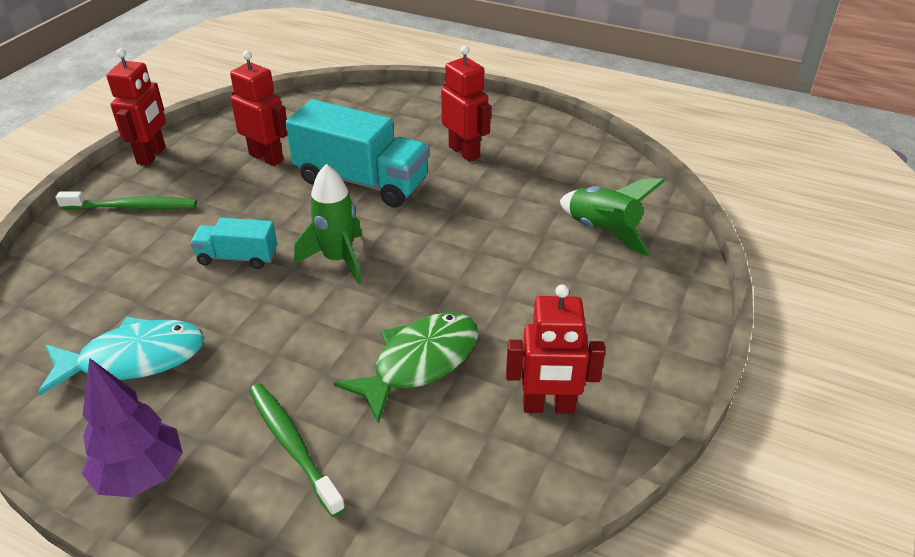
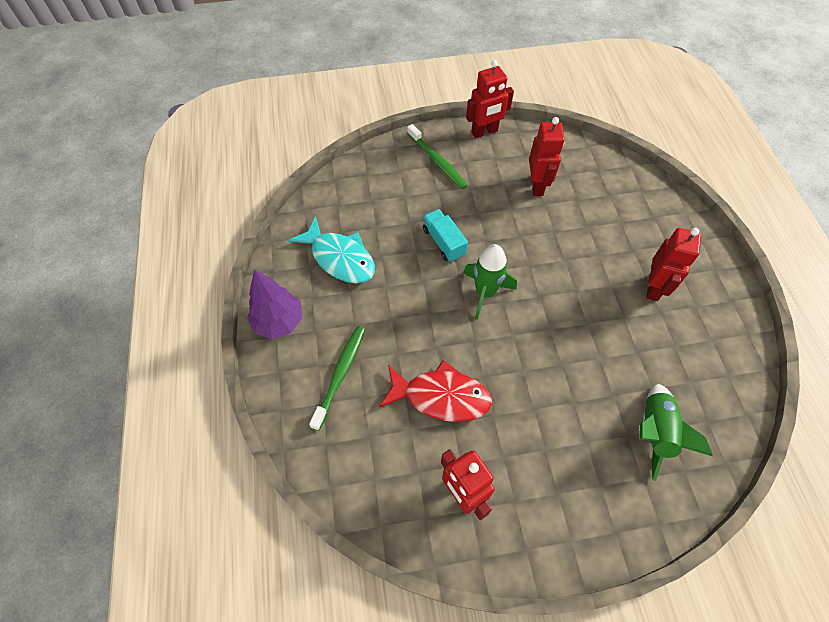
camera: 55 degrees right, 20 degrees up
(361, 181) = (564, 251): turquoise truck -> none
(419, 363) = (441, 396): green fish -> red fish

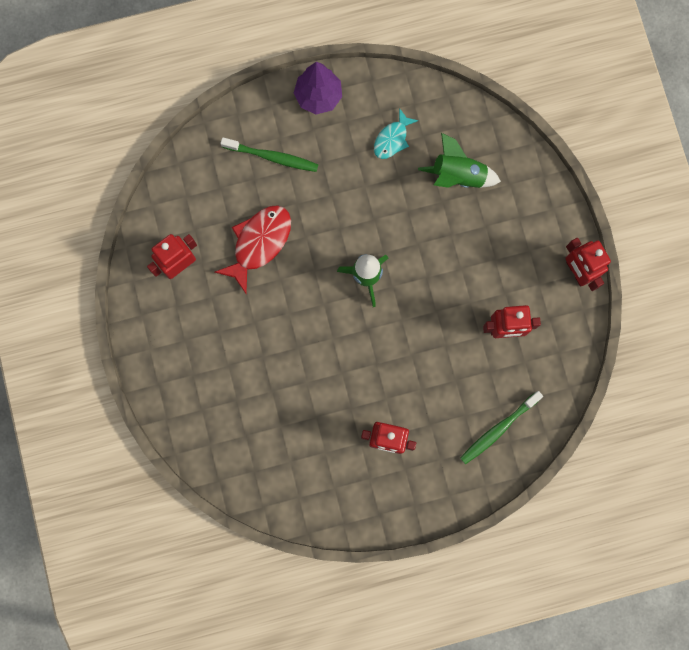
camera: 85 degrees right, 20 degrees up
(339, 258) = (392, 139): turquoise fish -> turquoise fish, size x0.60
(437, 162) = (526, 223): green toothbrush -> green toothbrush (498, 429)
(441, 396) = (259, 243): red fish -> red fish turned 150 degrees counterclockwise
(443, 242) = (421, 236): turquoise truck -> none
(654, 432) = (241, 423): green rocket -> green rocket (458, 176)

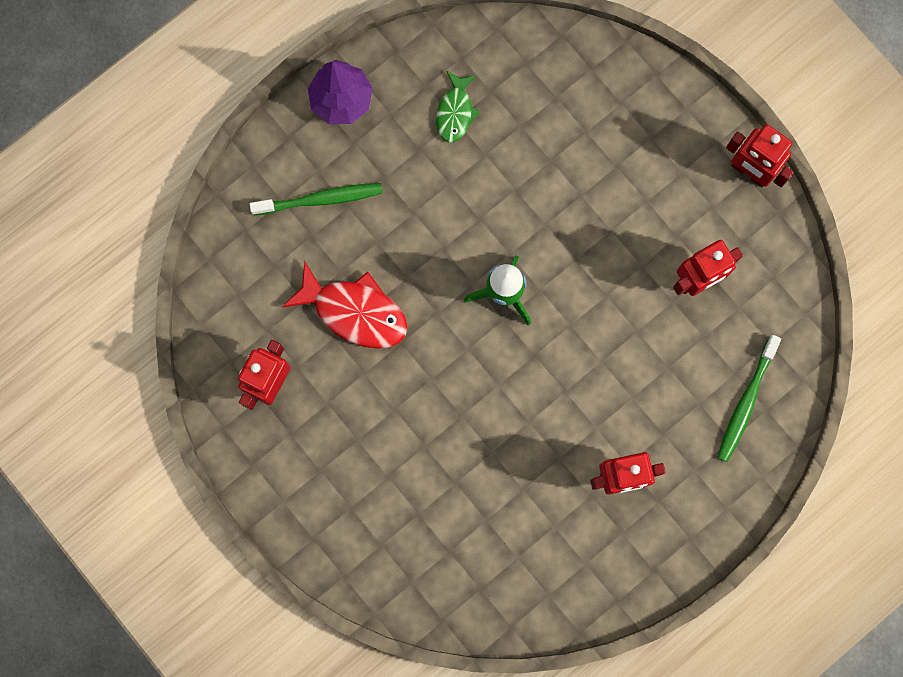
camera: 25 degrees left, 0 degrees up
(259, 243) = (354, 311): red fish -> red fish turned 105 degrees clockwise
(392, 139) = (455, 112): turquoise fish -> green fish
(458, 176) = (555, 121): green rocket -> none

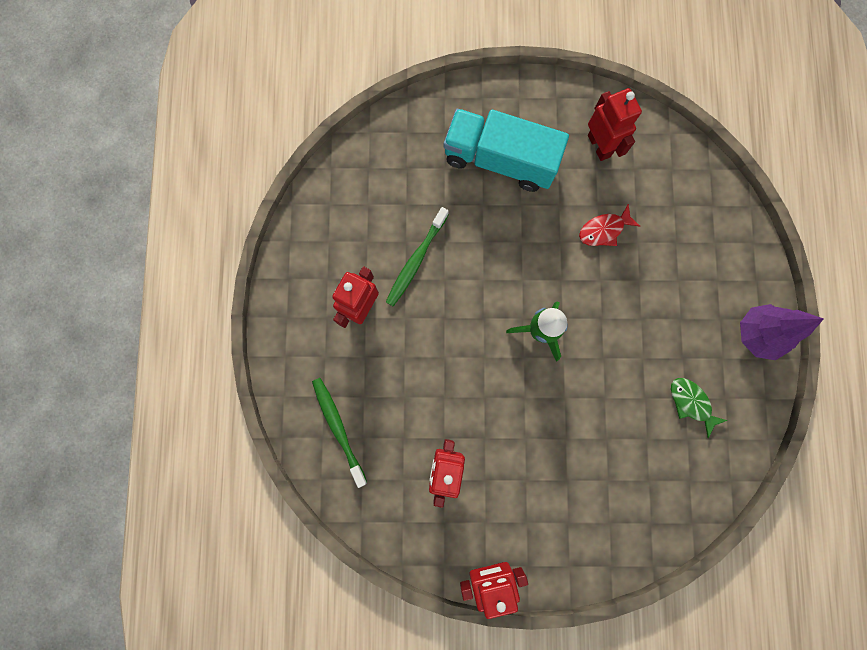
camera: 130 degrees right, 0 degrees up
(320, 199) = (697, 267): green toothbrush -> green toothbrush (416, 260)
(354, 311) = (604, 230): red fish -> red fish, size x0.60
(365, 466) = (500, 160): none -> turquoise truck

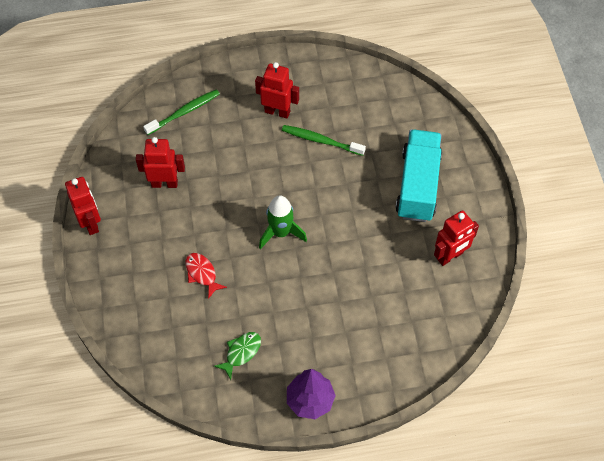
camera: 80 degrees right, 20 degrees down
(604, 230) = (376, 269): red fish -> red fish (202, 273)

